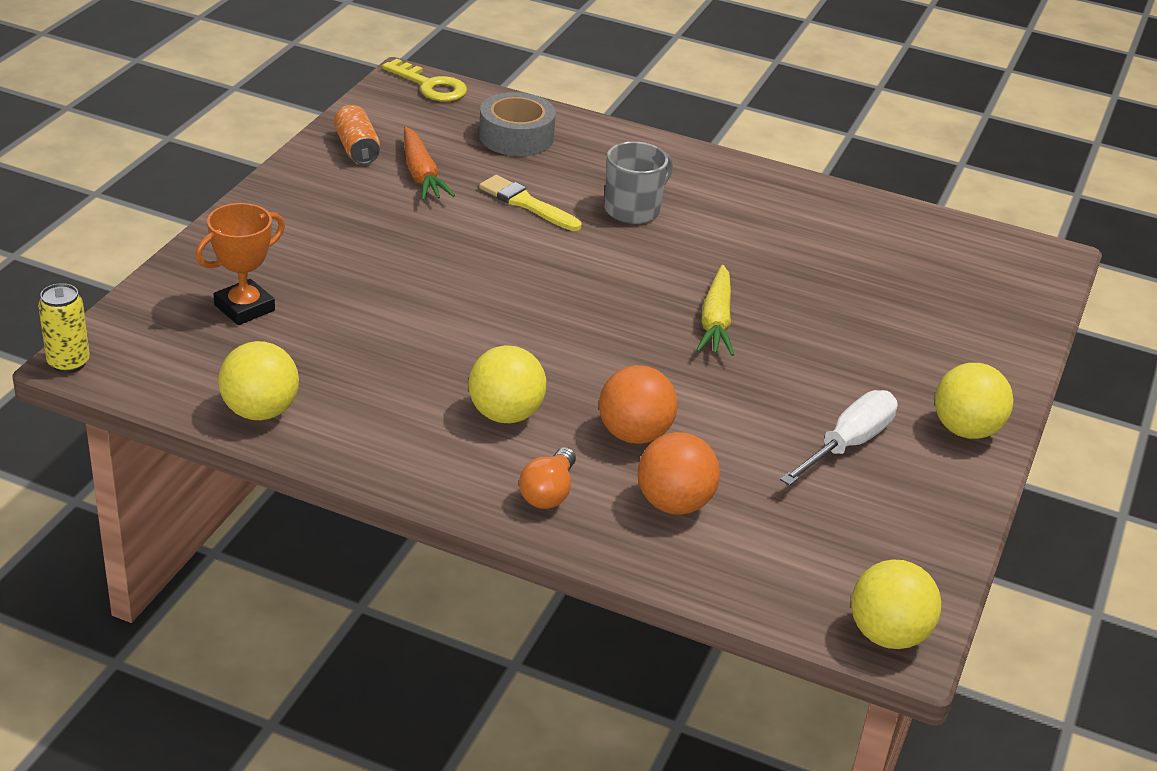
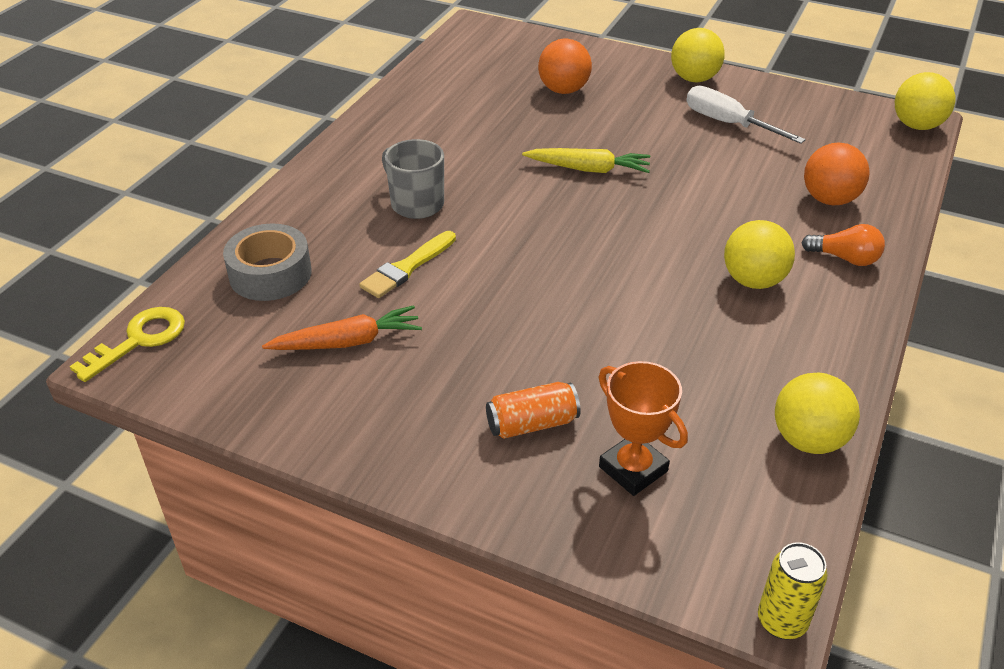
camera: 85 degrees left, 5 degrees up
(357, 148) = (285, 396): orange can -> orange can (532, 424)
(634, 434) = (754, 214): orange ball -> orange ball (563, 90)

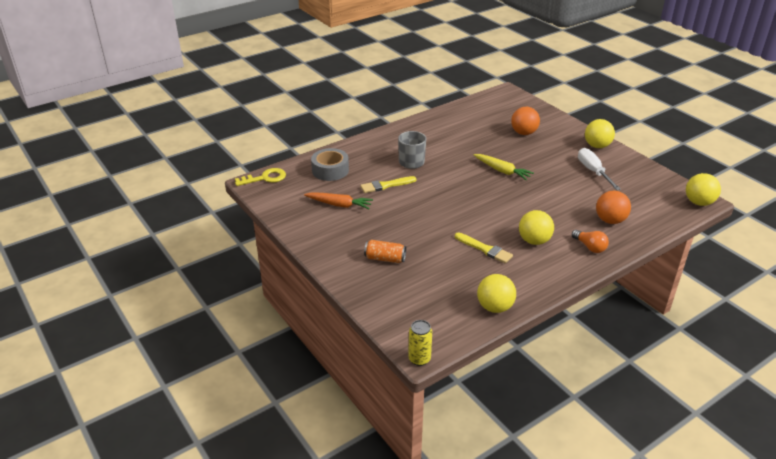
camera: 30 degrees right, 5 degrees down
(633, 469) = (410, 288): orange trophy -> none
(690, 329) = (485, 249): none -> yellow brush

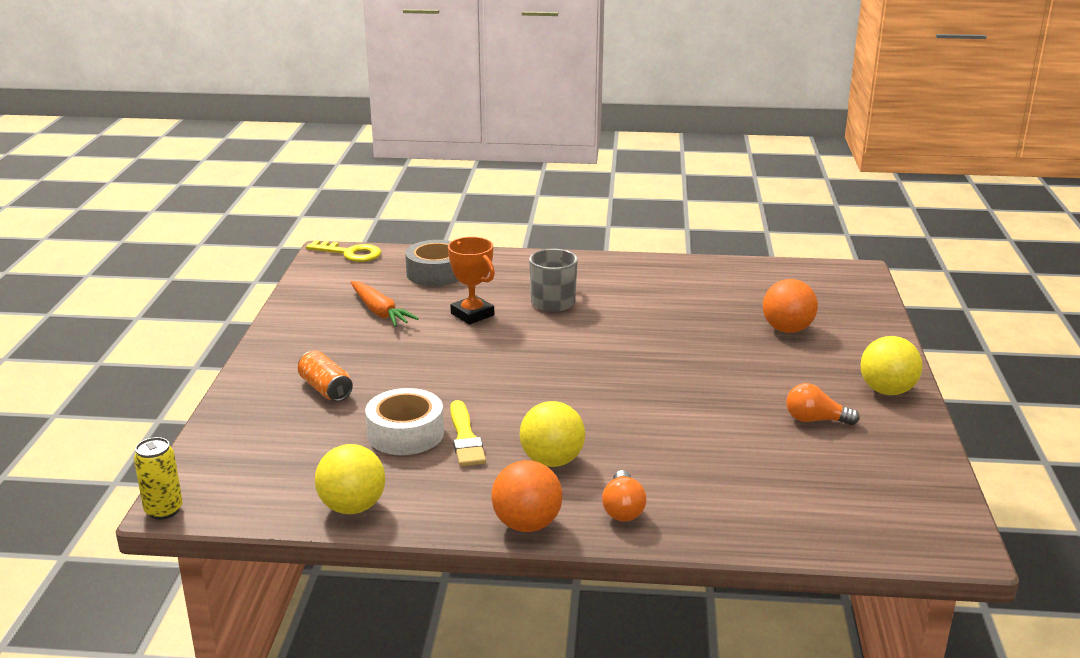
camera: 40 degrees right, 10 degrees down
(386, 185) = (472, 314): yellow brush -> orange trophy
(458, 261) = (405, 433): none -> white tape
(502, 171) = (664, 361): yellow carrot -> none
(593, 171) = (815, 420): white screwdriver -> orange light bulb
(610, 220) = (722, 492): orange ball -> orange ball (527, 524)
(698, 202) = (942, 543): yellow ball -> none

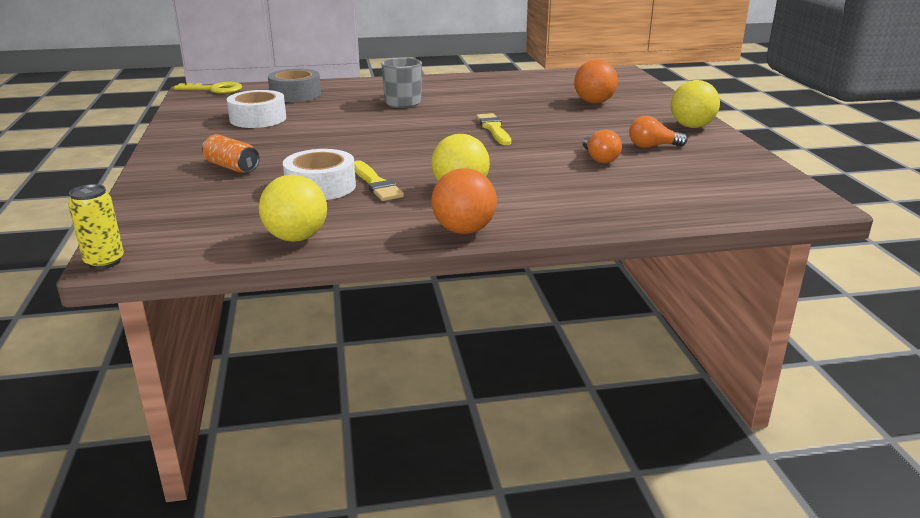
camera: 15 degrees left, 0 degrees up
(380, 312) = (258, 119): orange carrot -> white tape
(472, 314) = (339, 114): orange trophy -> none
(623, 509) = (539, 212): orange light bulb -> orange light bulb (599, 158)
(638, 363) = (493, 129): none -> yellow brush

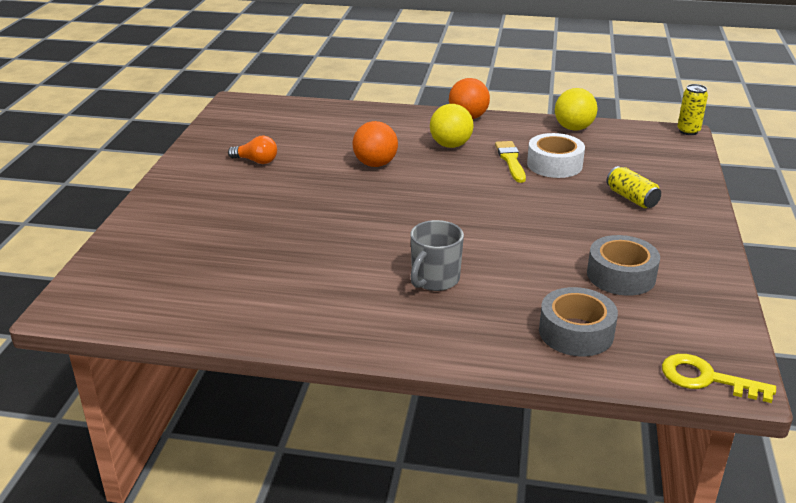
camera: 160 degrees left, 5 degrees up
(232, 167) = (631, 198): orange can -> yellow can
(258, 119) = (621, 275): white tape -> grey tape
(493, 129) = (368, 208): yellow brush -> none
(594, 102) = (213, 235): orange ball -> orange ball (375, 164)
(599, 158) = (317, 156): orange light bulb -> none
(691, 126) = (182, 178): yellow ball -> none

